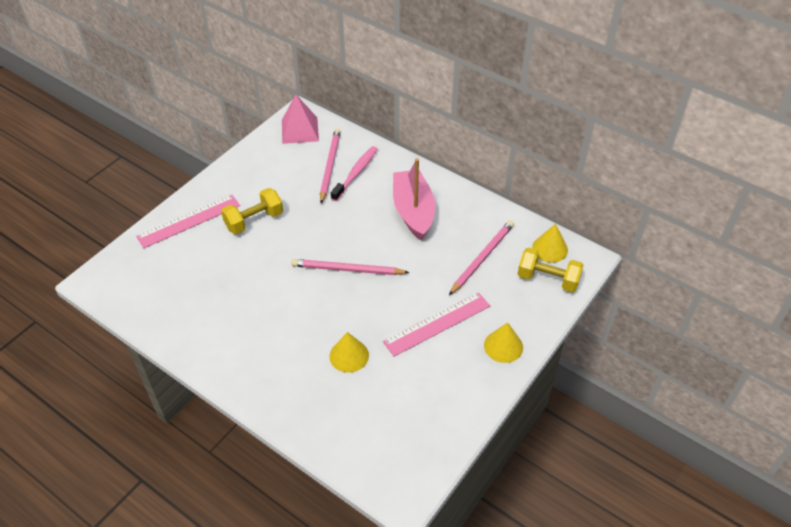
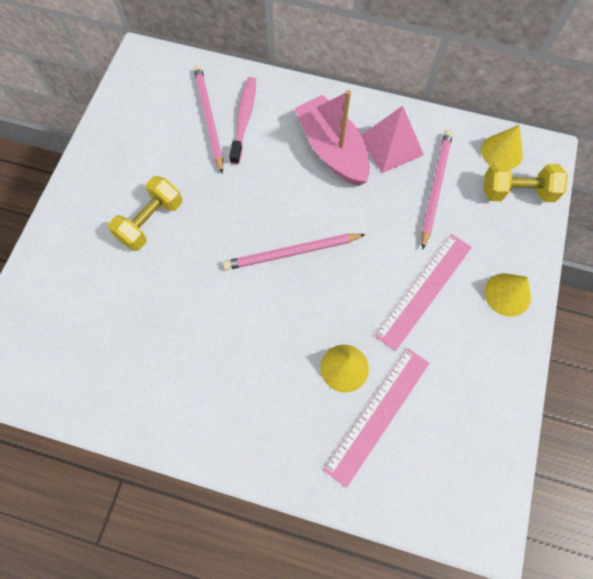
camera: 20 degrees left, 20 degrees up
(189, 221) = (69, 248): pink ruler -> pink ruler (378, 415)
(300, 130) = (151, 79): pink pyramid -> pink pyramid (391, 145)

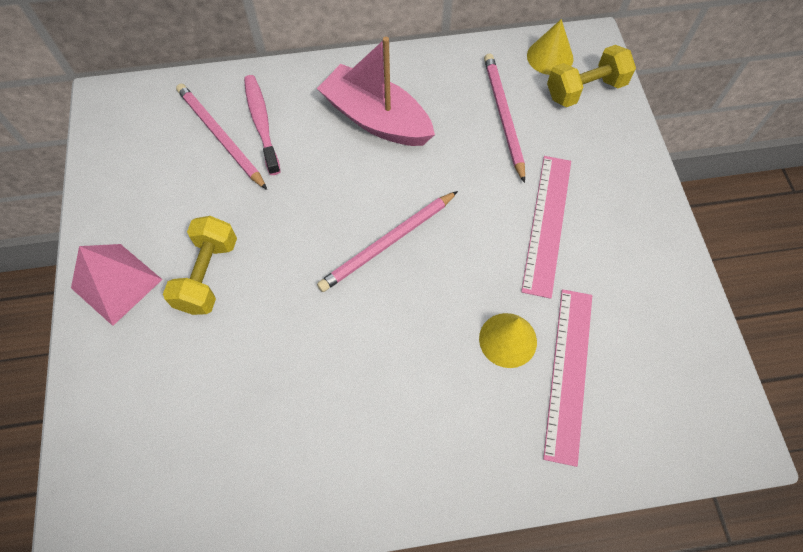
camera: 25 degrees left, 5 degrees down
(391, 145) = (436, 91): pink pyramid -> pink pyramid (116, 283)
(507, 294) = (630, 193): yellow cone -> none

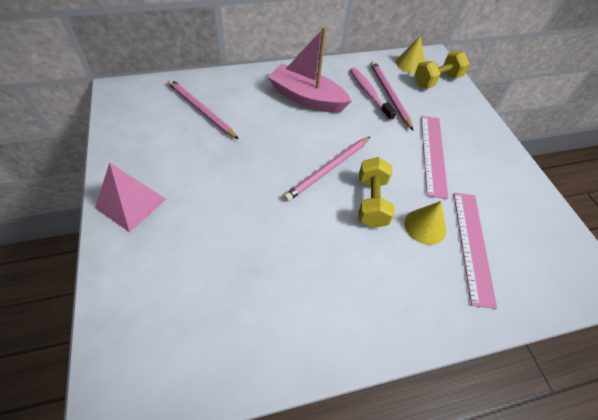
camera: 10 degrees left, 10 degrees down
(208, 275) = (201, 195): yellow dumbbell -> yellow dumbbell (371, 202)
(261, 124) = (229, 102): pink toothbrush -> pink toothbrush (369, 94)

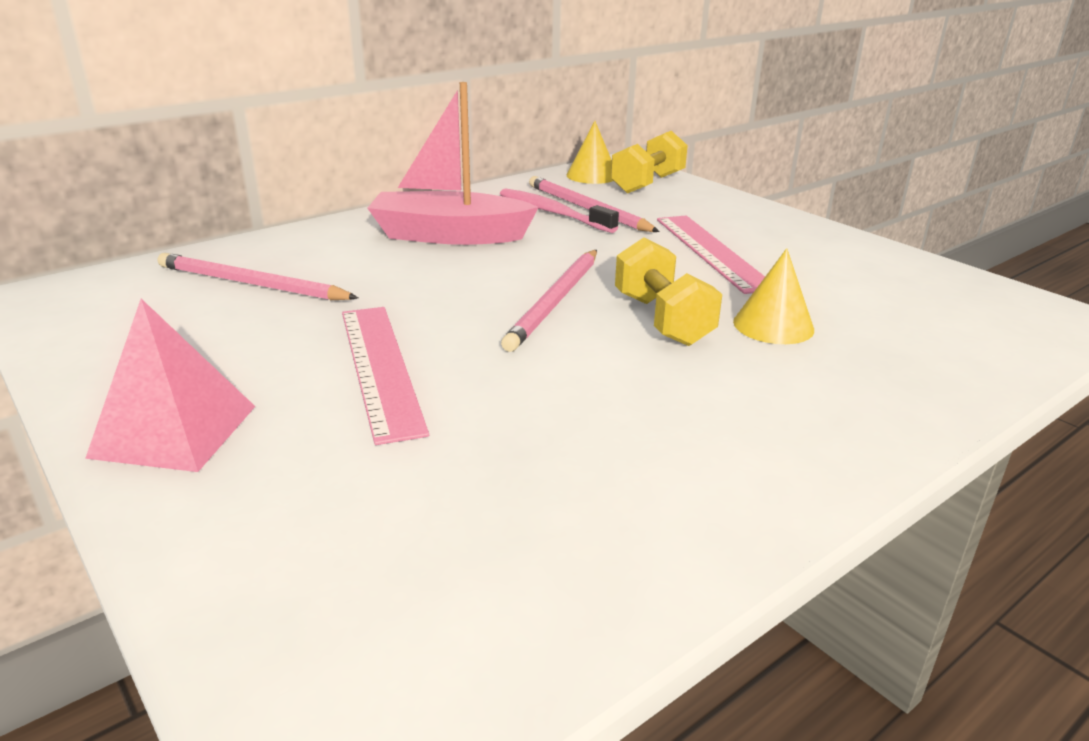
camera: 20 degrees left, 25 degrees down
(472, 245) = (864, 327): pink ruler -> pink ruler (380, 368)

